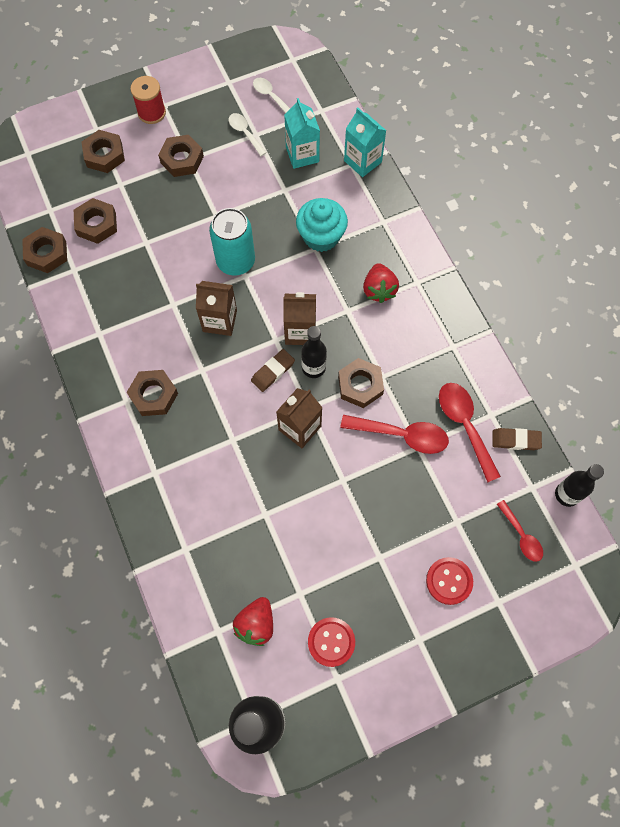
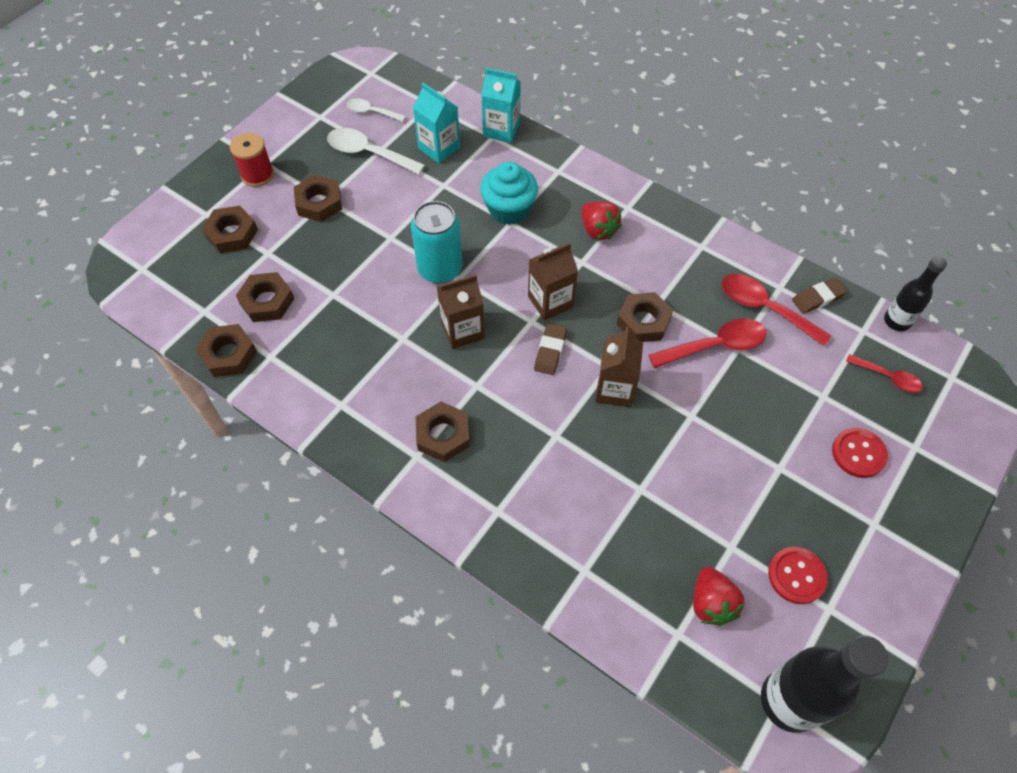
camera: 30 degrees left, 10 degrees down
(245, 133) = (368, 153): white spoon -> white spoon, size x1.64
(313, 368) = (587, 328): black bottle -> none

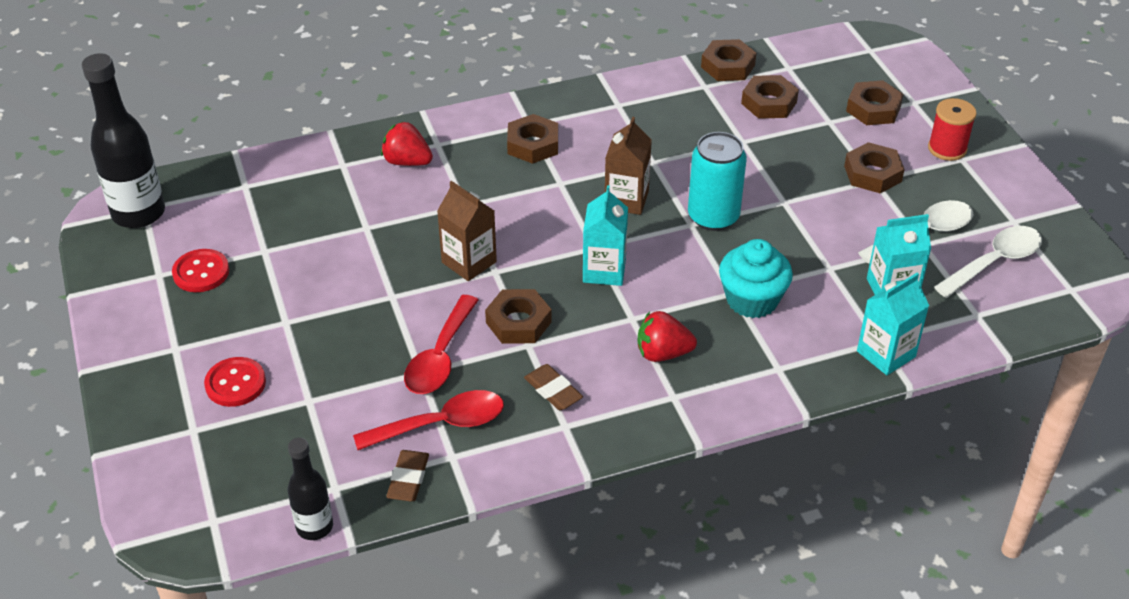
camera: 125 degrees right, 15 degrees down
(371, 112) = (994, 262): white spoon -> white spoon, size x1.64
(550, 302) = (604, 270): brown carton -> turquoise carton
(550, 351) = (549, 243): brown eraser -> brown eraser (553, 390)
(711, 603) = (242, 214): red strawberry -> red strawberry (407, 162)
(888, 377) = (271, 466): red spoon -> none

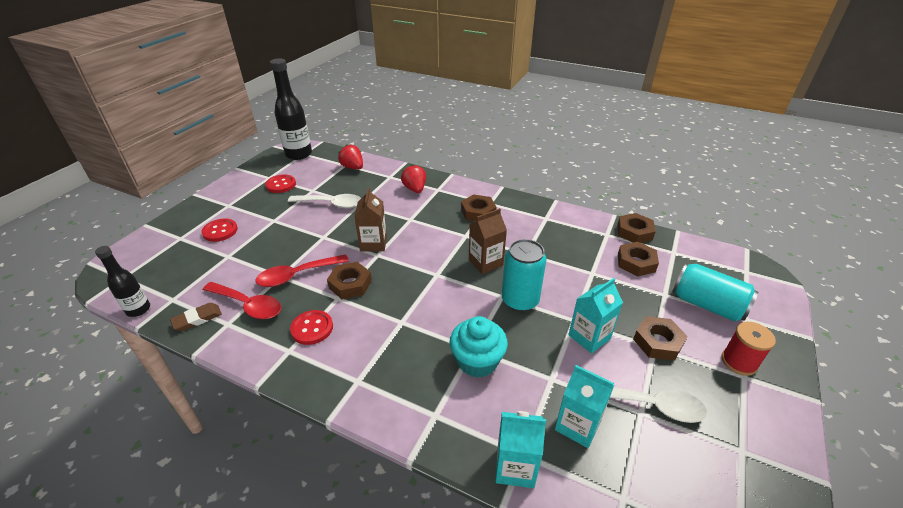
camera: 45 degrees right, 5 degrees down
(553, 390) = (312, 328): brown eraser -> red button
(604, 270) = (424, 288): turquoise carton -> turquoise carton (589, 337)
(662, 353) = (388, 352): red strawberry -> red strawberry (353, 167)
(873, 109) = (707, 305): brown nut -> turquoise can
(994, 262) = (687, 469): white spoon -> white spoon (331, 204)

